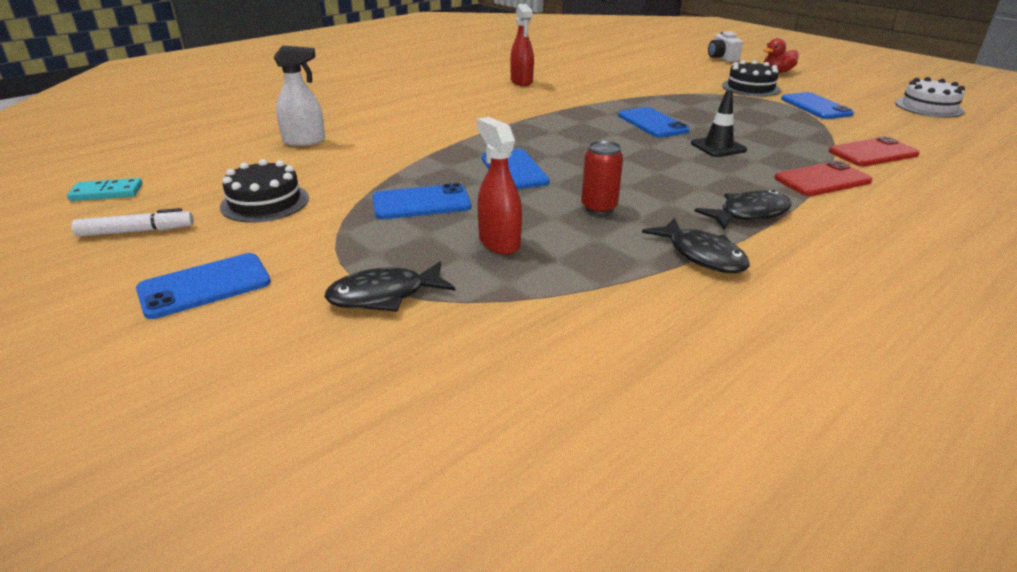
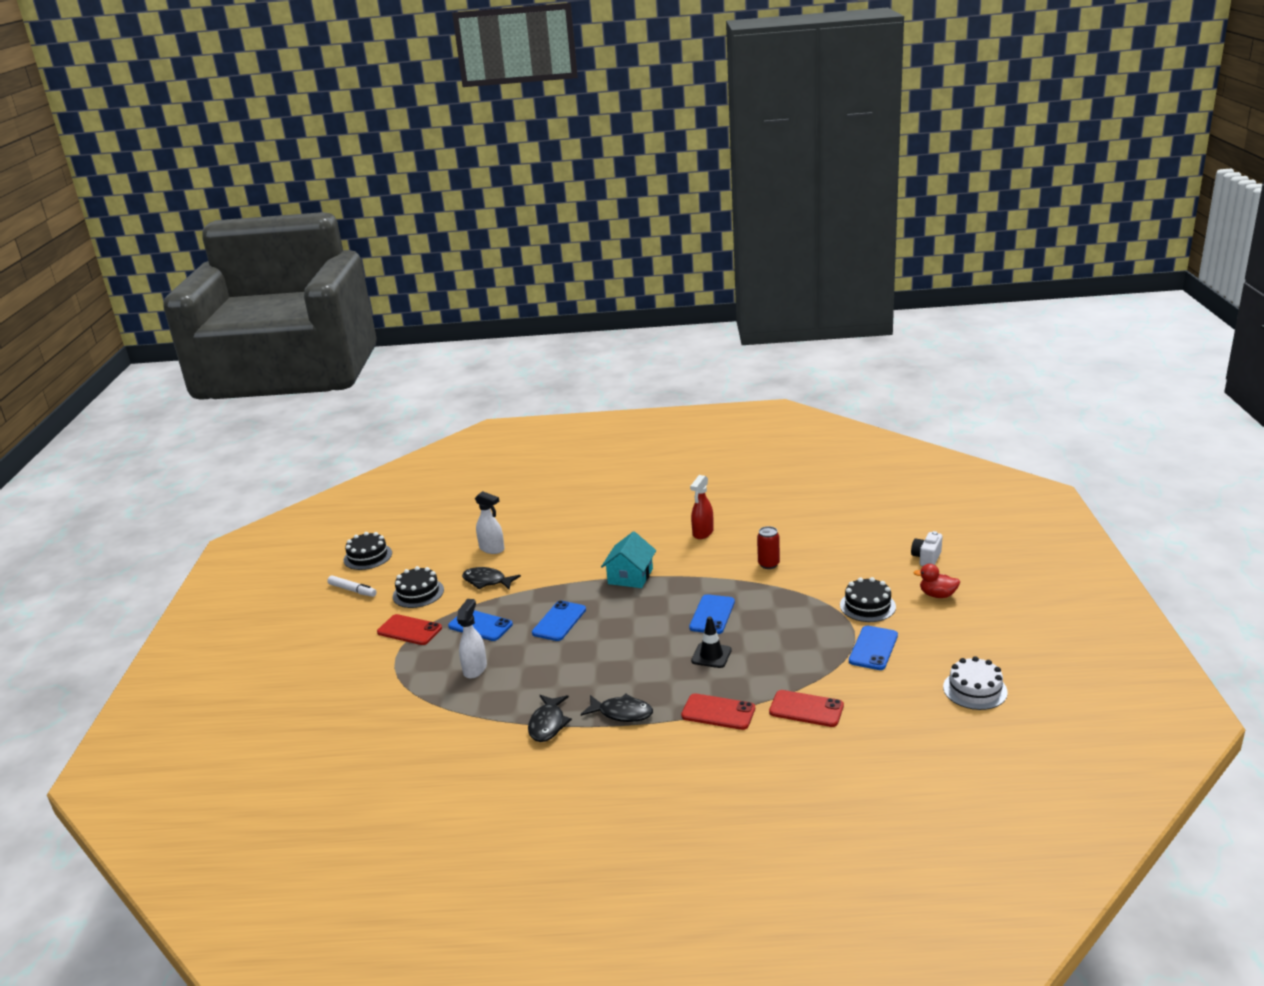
camera: 45 degrees right, 5 degrees down
(107, 193) = (368, 556): turquoise domino -> black cake
(205, 286) = (342, 637): blue phone -> none
(321, 240) = (409, 630): none -> red phone
(384, 295) = (392, 675): black fish -> black fish (487, 581)
(499, 242) = (475, 669): red spray bottle -> white spray bottle
(516, 121) = (630, 576): none -> turquoise house
(599, 208) = (554, 670): red can -> red can (768, 564)

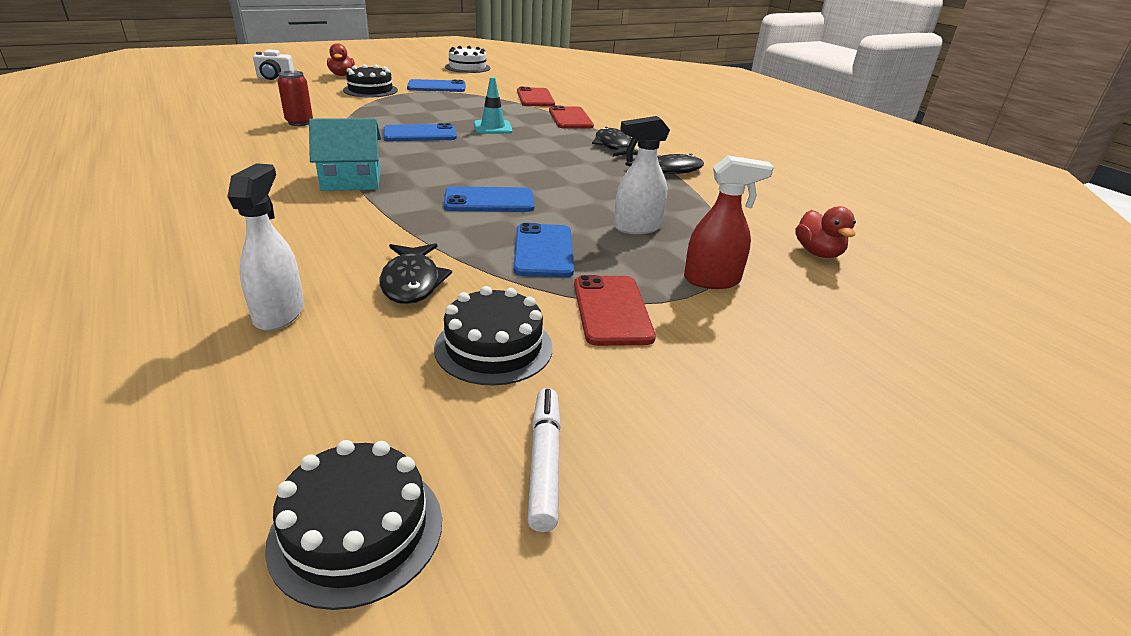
camera: 125 degrees left, 5 degrees up
(378, 732) = (818, 253): none -> red duck
(703, 533) = (214, 157): red spray bottle -> red spray bottle (712, 280)
(711, 655) = (493, 128): black traffic cone -> turquoise traffic cone

